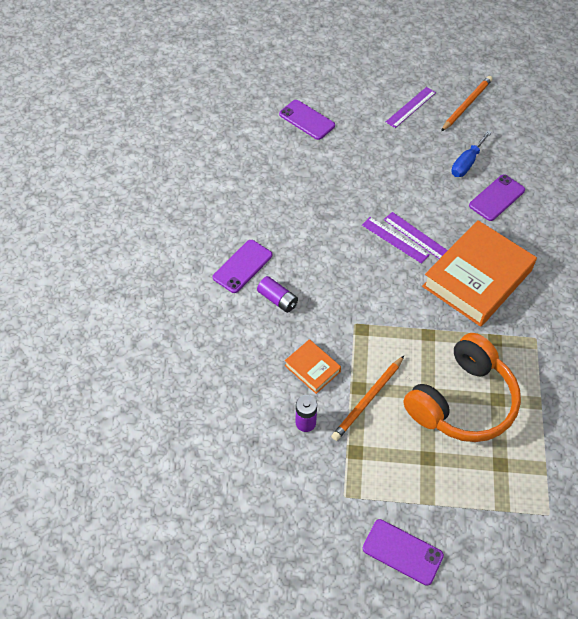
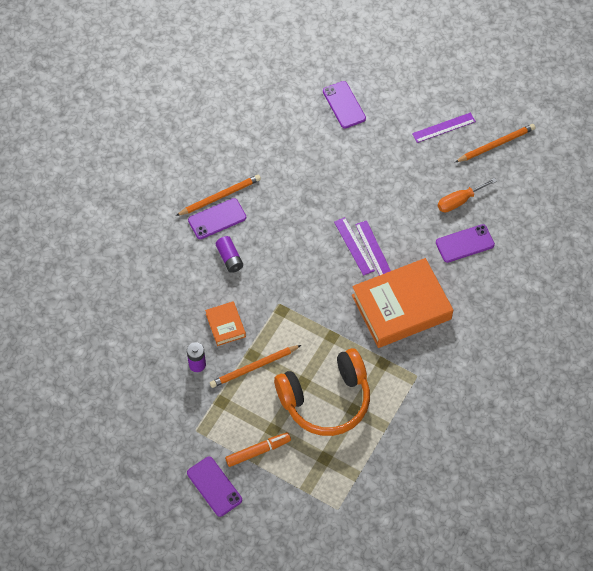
camera: 25 degrees right, 5 degrees up
(233, 244) = (220, 196): none -> orange pencil
(426, 489) = (258, 451): none -> orange marker
(467, 163) = (459, 201): blue screwdriver -> orange screwdriver

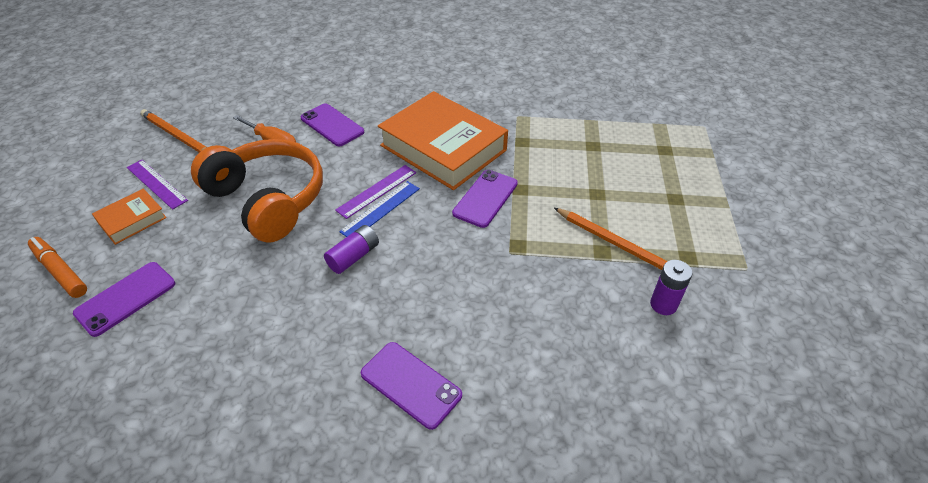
camera: 115 degrees left, 15 degrees down
(214, 486) = (788, 223): purple phone -> purple phone (485, 198)
(220, 196) = (364, 399): orange pencil -> none
(225, 325) = (583, 297): orange book -> orange book (132, 220)
(229, 258) = (474, 336): purple battery -> purple battery (354, 256)
(258, 451) = (711, 202): orange marker -> orange marker (60, 271)
(326, 400) = (601, 169): orange headphones -> orange headphones (268, 199)
(354, 246) = (380, 209): purple ruler -> blue ruler

